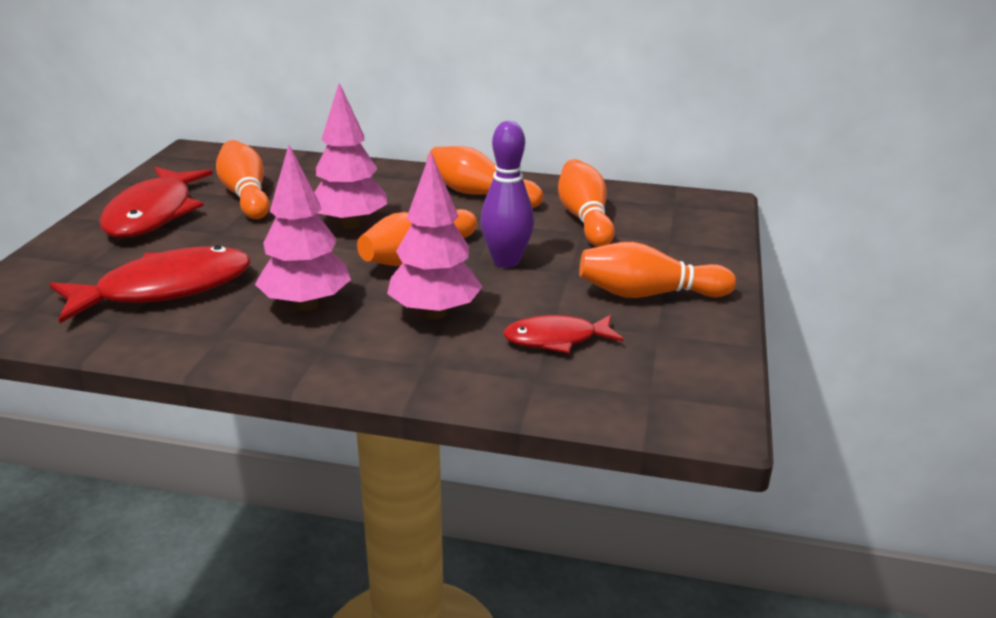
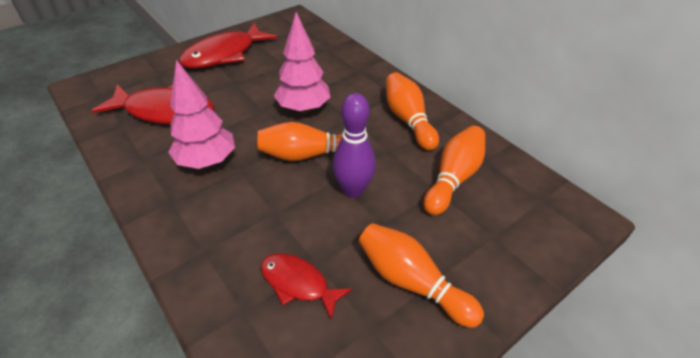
camera: 40 degrees right, 15 degrees up
(246, 195) = (280, 60): orange bowling pin -> none
(435, 313) = (259, 210): pink tree -> none

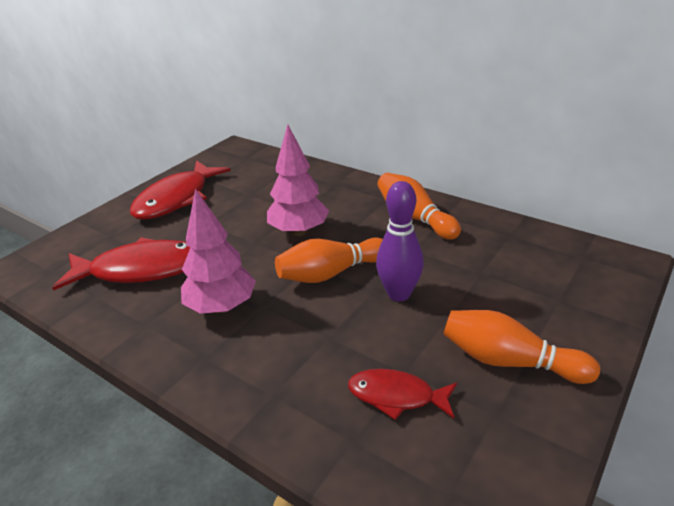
camera: 15 degrees left, 10 degrees down
(453, 178) = (491, 258): orange bowling pin -> none

